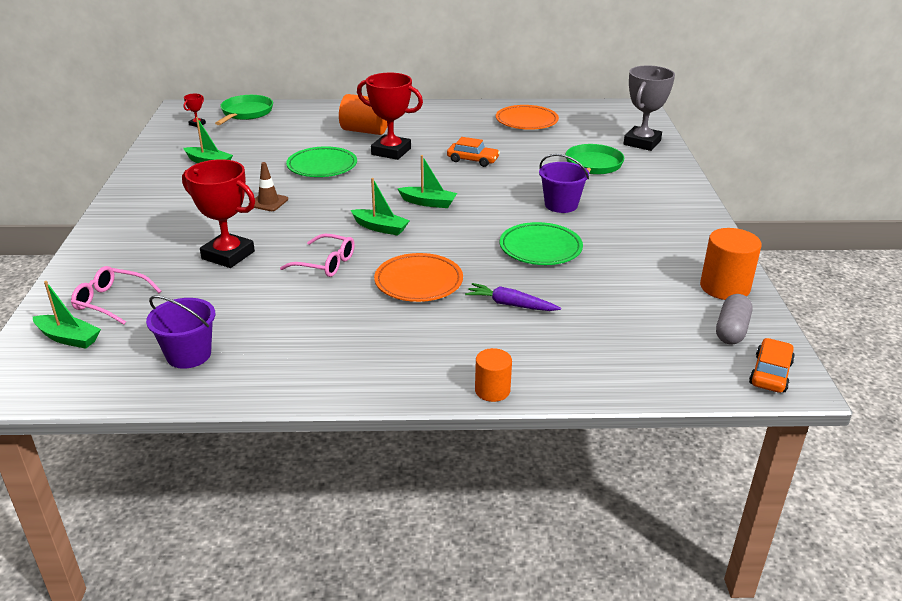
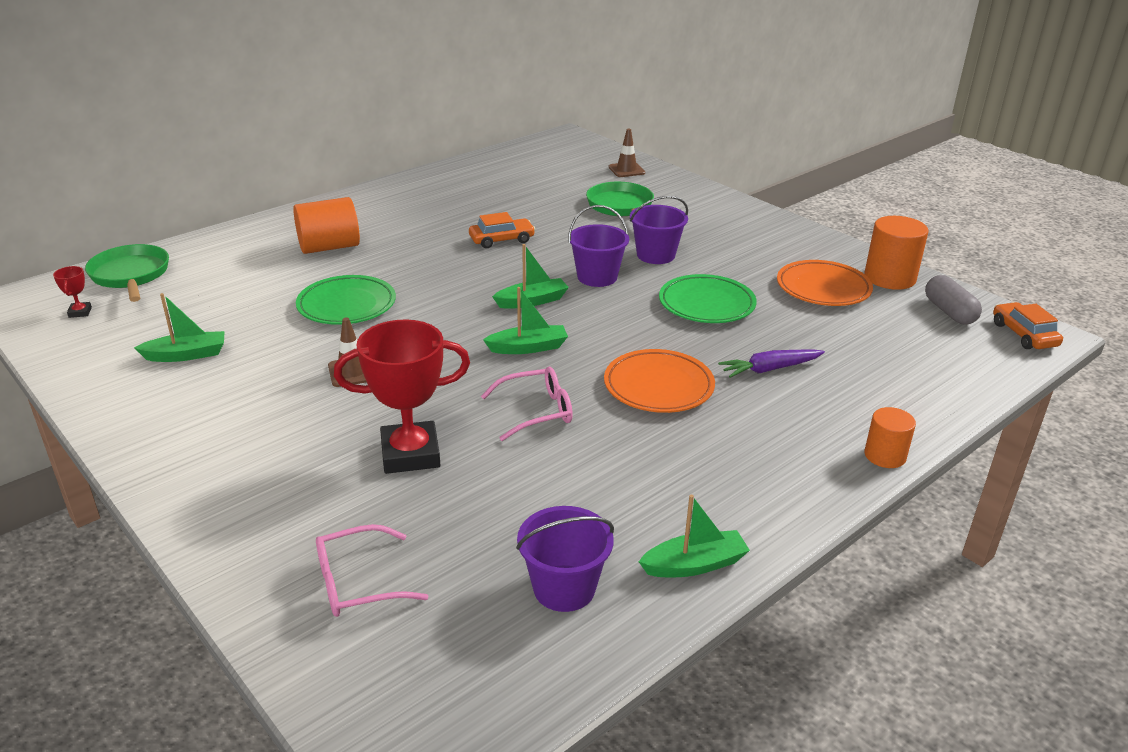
camera: 40 degrees left, 0 degrees up
(68, 338) = (381, 658): green boat -> green boat (694, 564)
(391, 151) = (399, 260): red trophy -> none
(495, 204) = (597, 277): none -> purple bucket
(526, 121) = (488, 181): orange plate -> orange plate (823, 288)
(642, 142) = (626, 170): grey trophy -> brown traffic cone

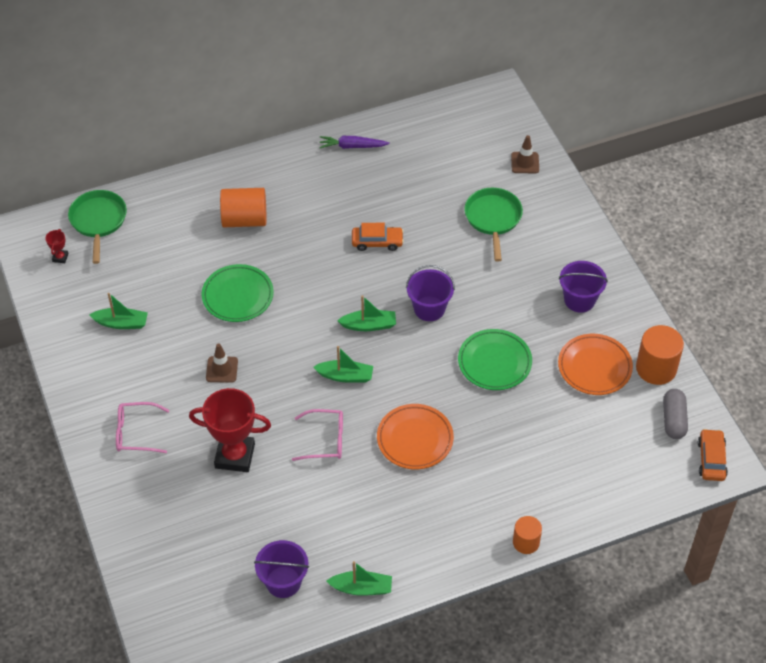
camera: 20 degrees right, 20 degrees up
(357, 583) = (176, 545): pink glasses -> pink glasses (135, 433)
(656, 255) = (487, 292): purple bucket -> purple bucket (579, 300)
(770, 369) = (500, 443): purple carrot -> purple carrot (352, 146)

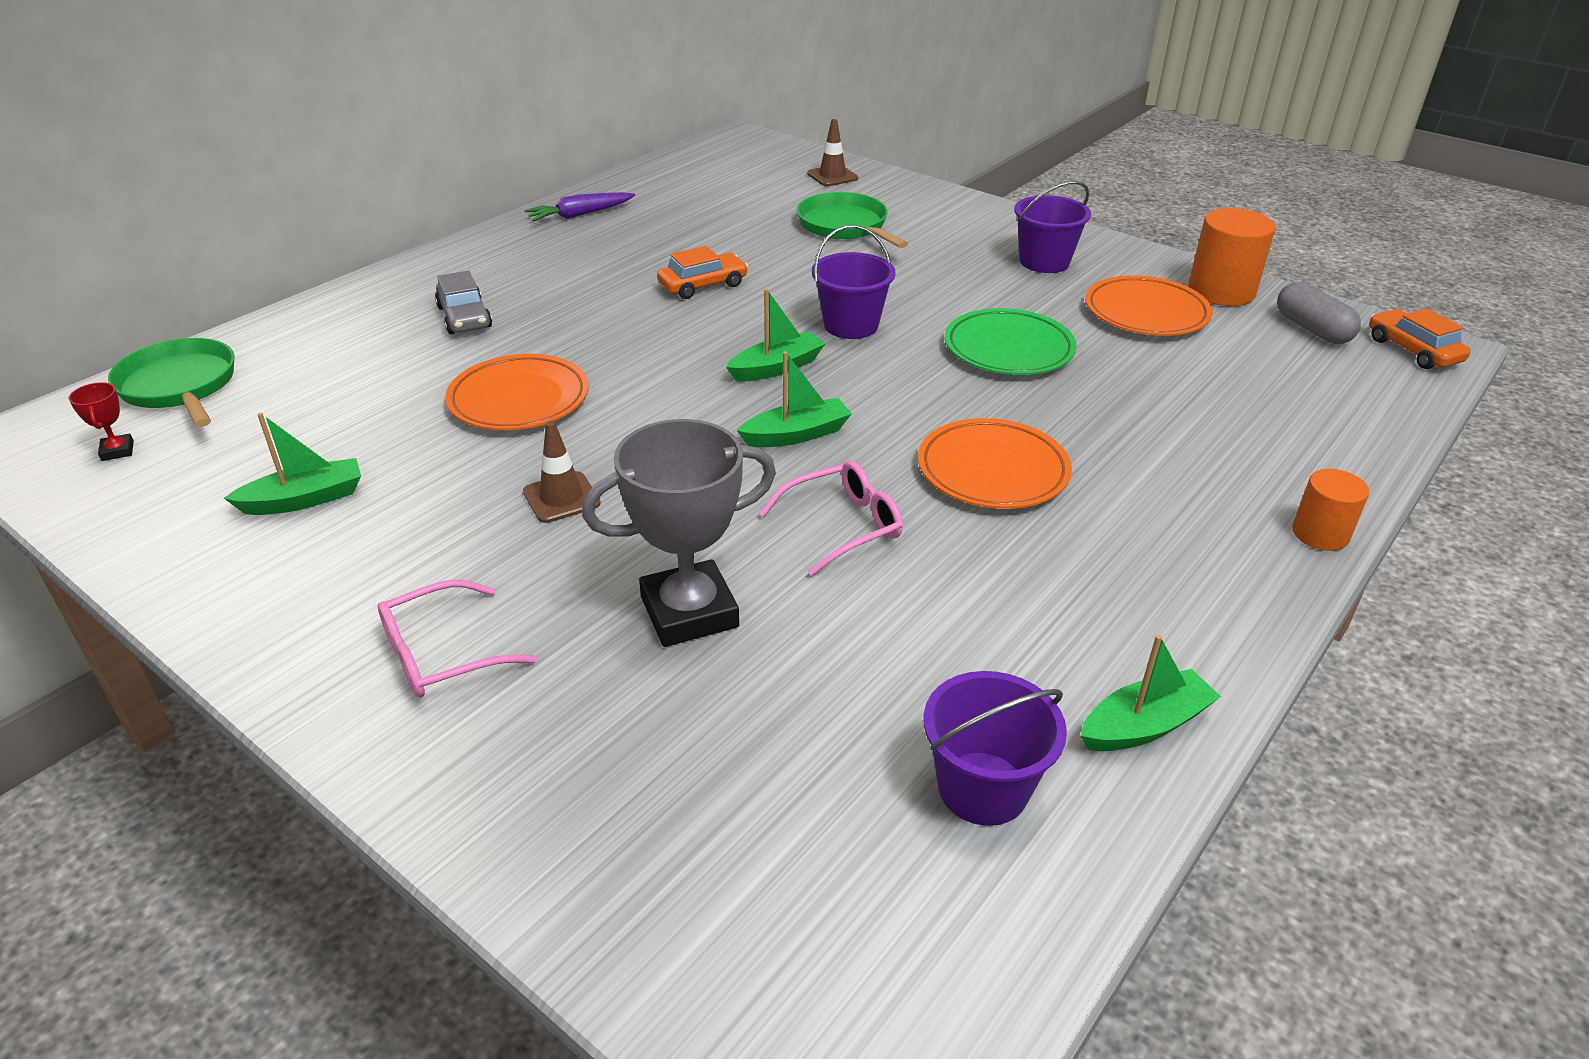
camera: 30 degrees left, 15 degrees down
(235, 456) = (689, 612): red trophy -> grey trophy
(238, 296) = (519, 400): green plate -> orange plate
(244, 220) = (464, 317): orange cylinder -> grey car

